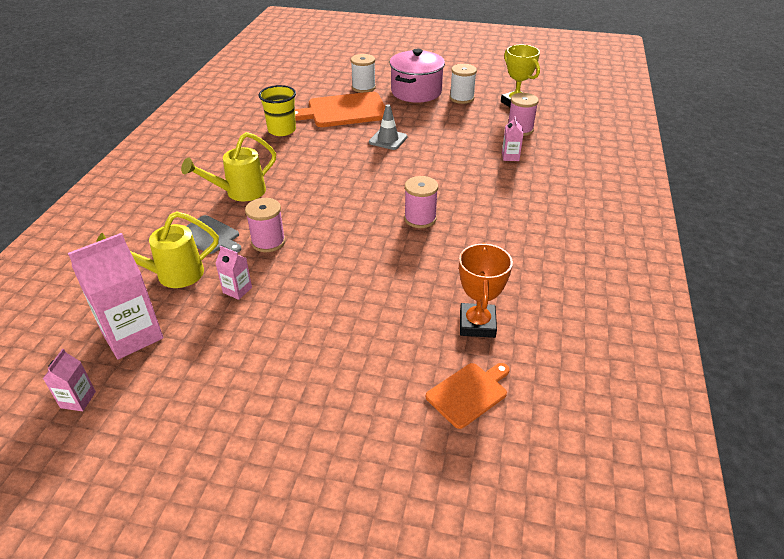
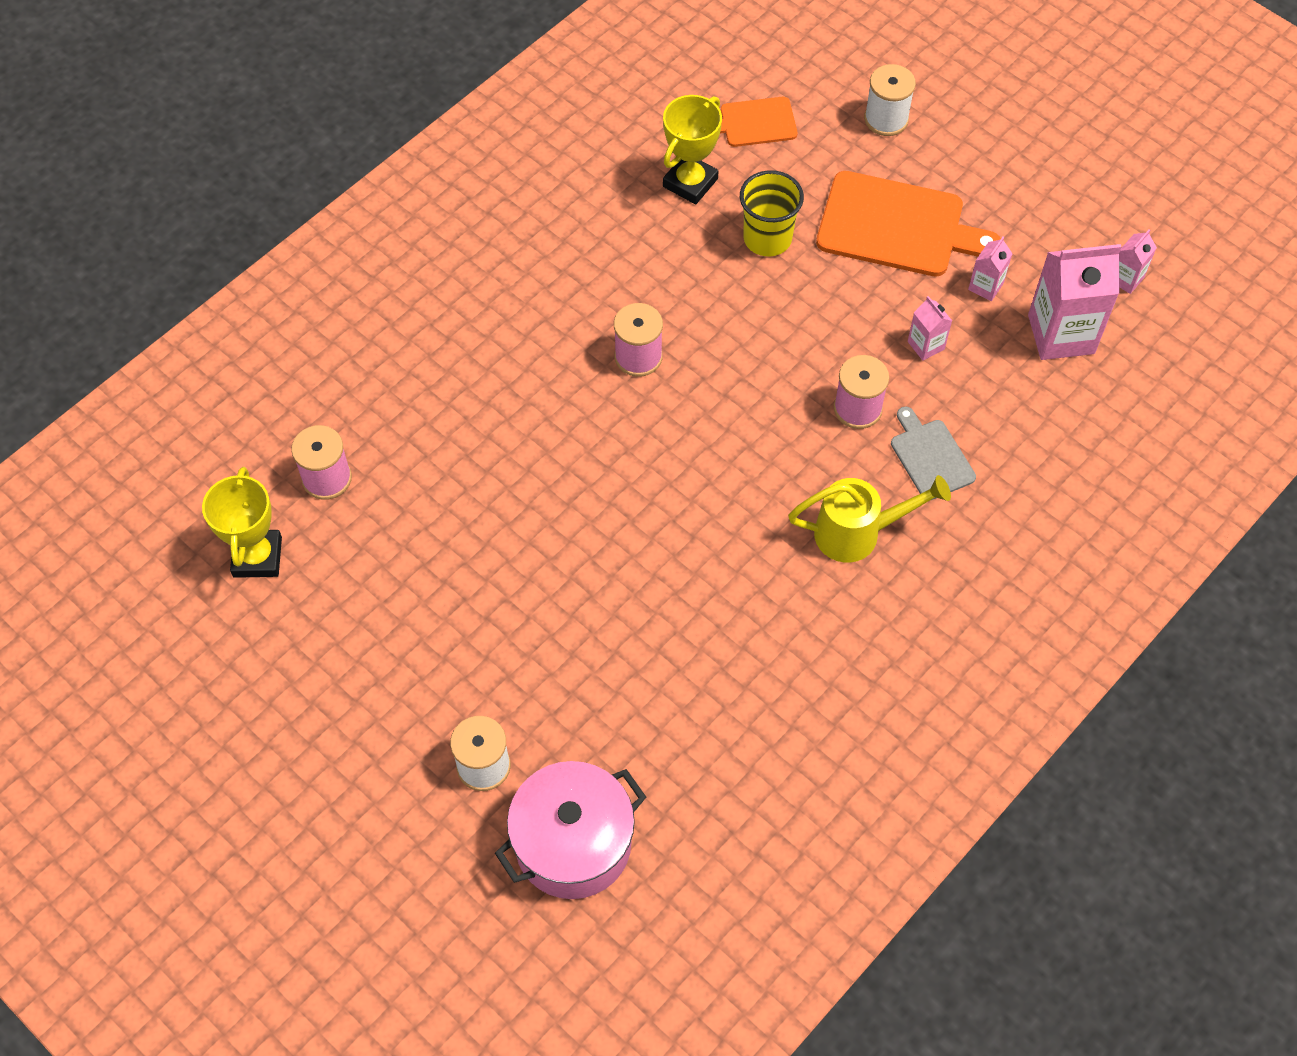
camera: 150 degrees left, 20 degrees up
(171, 275) = (998, 407): yellow watering can -> none
(282, 130) = (719, 681): yellow cup -> yellow cup (767, 238)
(344, 111) = (575, 692): orange cutting board -> orange cutting board (897, 226)
(388, 139) = (558, 559): grey traffic cone -> none
(416, 92) = (397, 693): pink pot -> pink pot (573, 844)
(461, 98) = (334, 625): white spool -> white spool (886, 119)
(477, 324) = (690, 183): orange trophy -> yellow trophy
(510, 156) = (408, 419): pink carton -> pink carton (985, 286)

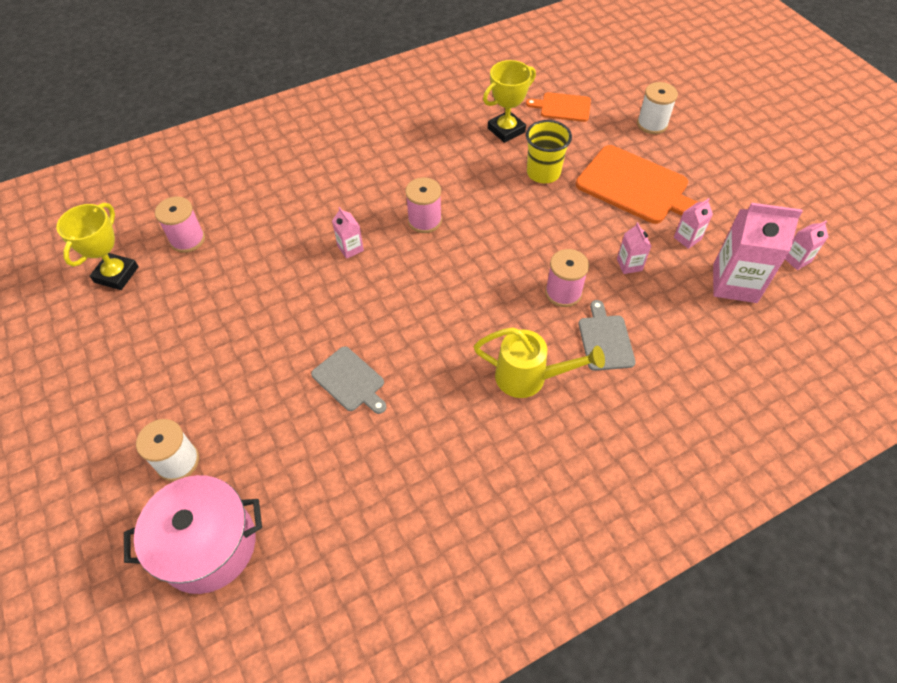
camera: 20 degrees right, 5 degrees down
(557, 426) = (350, 248): none -> pink carton
(643, 603) = (350, 380): none -> grey cutting board

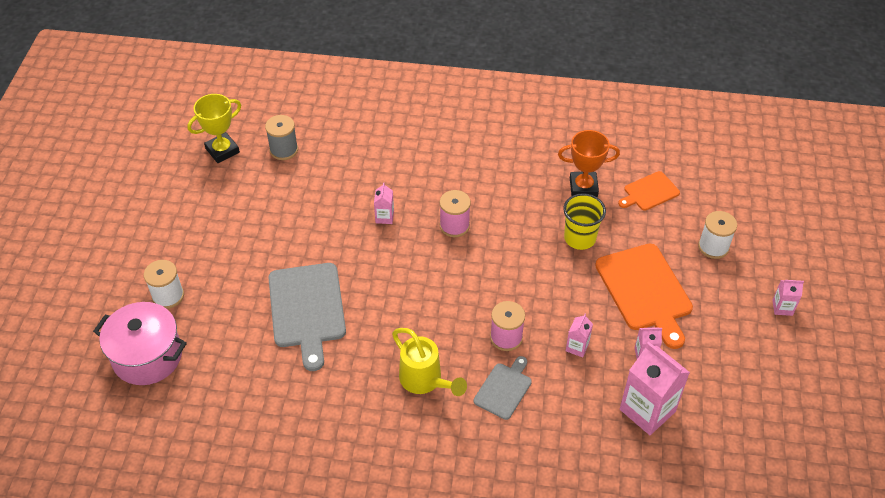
camera: 35 degrees right, 5 degrees down
(187, 239) = (284, 150): pink spool -> grey spool
(350, 380) = (307, 309): grey cutting board -> grey cutting board, size x1.82
(506, 130) = (583, 187): yellow trophy -> orange trophy
(563, 107) = (649, 192): orange cutting board -> orange cutting board turned 75 degrees counterclockwise
(796, 259) = (720, 424): pink carton -> pink carton (782, 307)

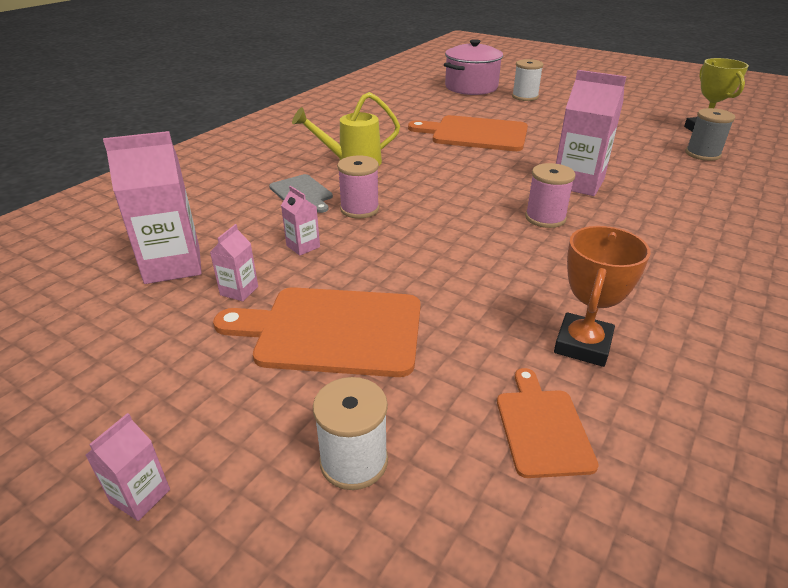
camera: 115 degrees right, 15 degrees down
(307, 309) = (475, 134): grey cutting board -> orange cutting board
(384, 217) = (578, 183): pink carton -> pink carton, size x2.07
(579, 238) = (472, 304): yellow cup -> none

